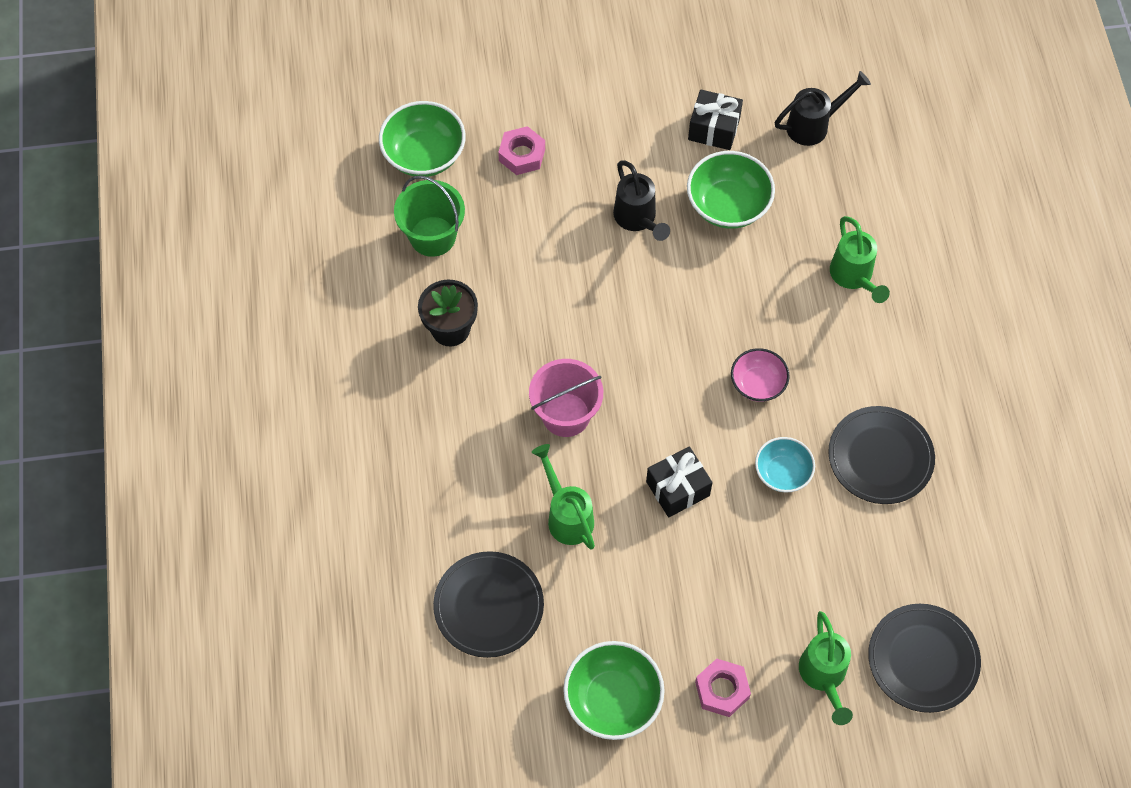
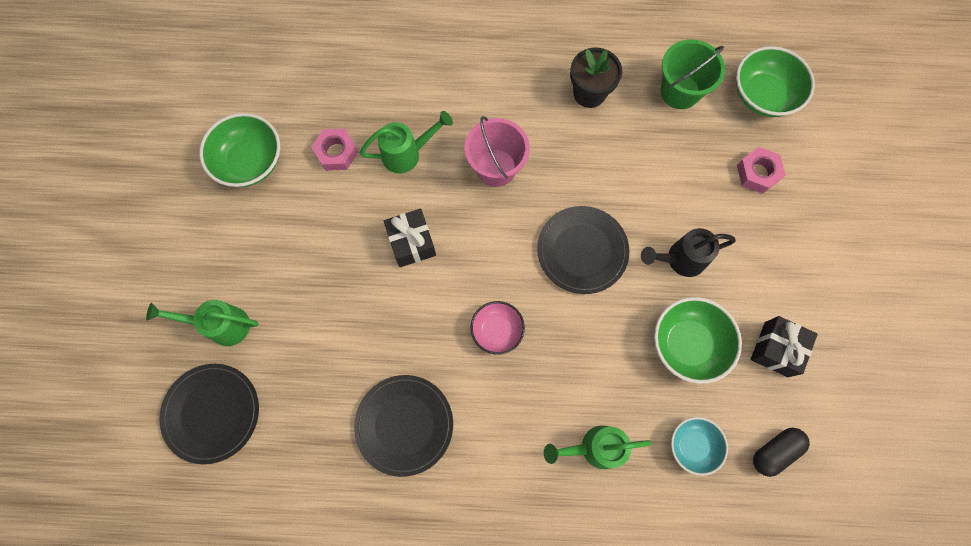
camera: 100 degrees right, 10 degrees up
(488, 606) = (346, 88): black plate -> black plate (582, 251)
(722, 690) = (234, 243): pink nut -> pink nut (336, 152)
(782, 472) = (408, 333): turquoise bowl -> turquoise bowl (693, 446)
(814, 125) = (775, 451): black watering can -> black capsule

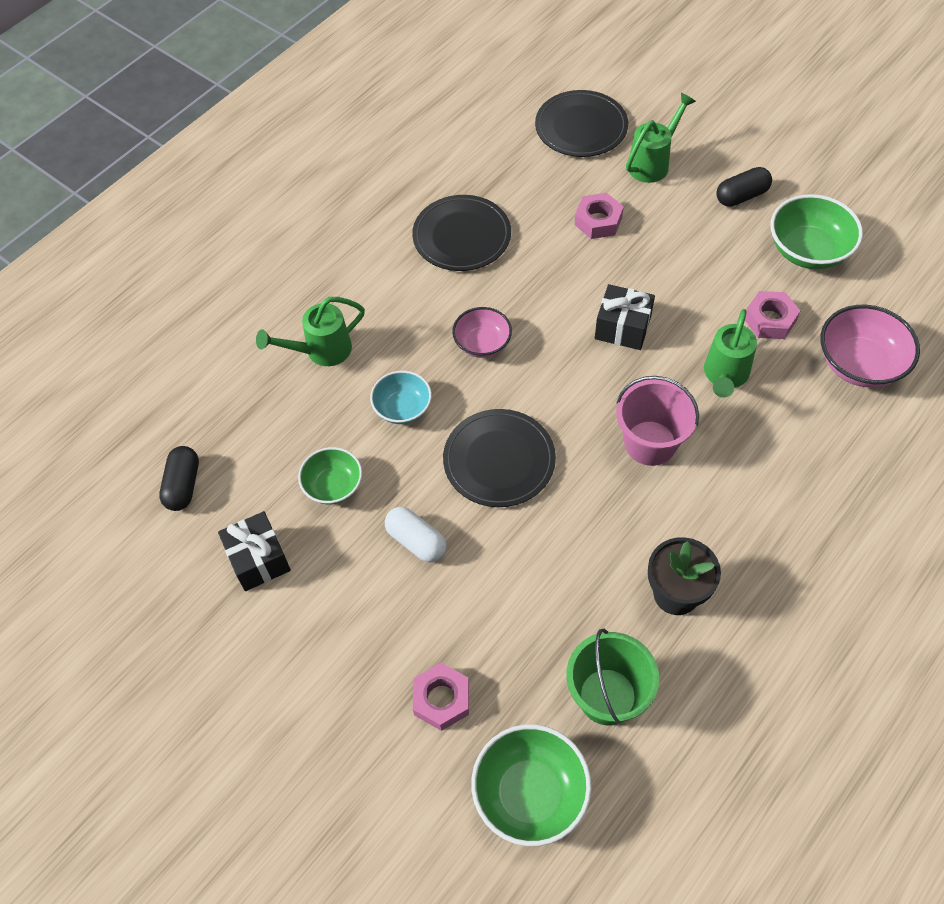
camera: 130 degrees right, 15 degrees down
(220, 236) = (741, 196): none -> black capsule
(316, 327) = (598, 221): none -> pink nut
(338, 81) = (859, 364): none -> pink bowl
(594, 447) = (320, 351): green watering can -> green watering can turned 150 degrees counterclockwise
(679, 259) = (416, 541): black watering can -> white capsule
(688, 344) = (333, 486): green bowl -> green bowl, size x0.64
(693, 446) = (251, 425): turquoise bowl -> turquoise bowl (402, 408)

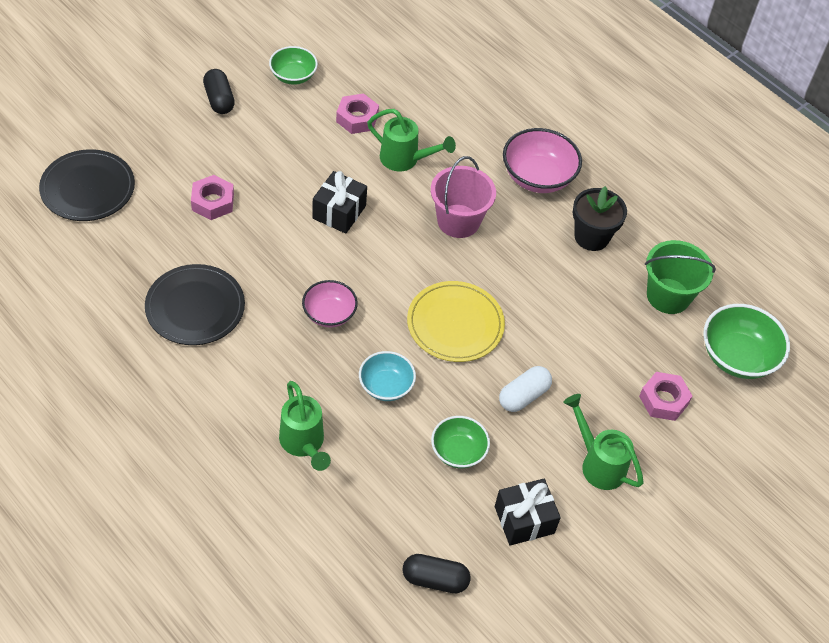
camera: 90 degrees left, 5 degrees down
(499, 460) = (455, 324): black plate -> yellow plate
(653, 162) = (156, 147): green watering can -> green watering can (598, 463)
(808, 250) = (293, 76): green bowl -> green bowl, size x0.64
(859, 364) = (412, 80): pink bowl -> pink bowl (538, 177)

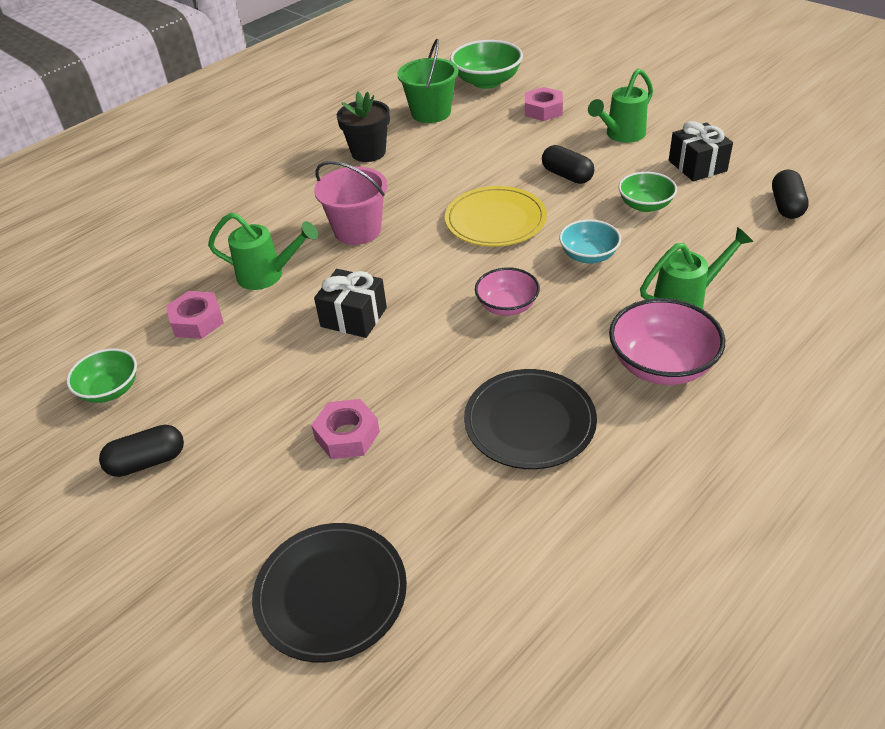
camera: 85 degrees left, 10 degrees down
(405, 160) = (268, 275): green watering can -> green watering can turned 75 degrees clockwise
(523, 396) = (567, 175): white capsule -> black capsule
(538, 177) = (292, 187): pink bowl -> pink bowl (661, 365)

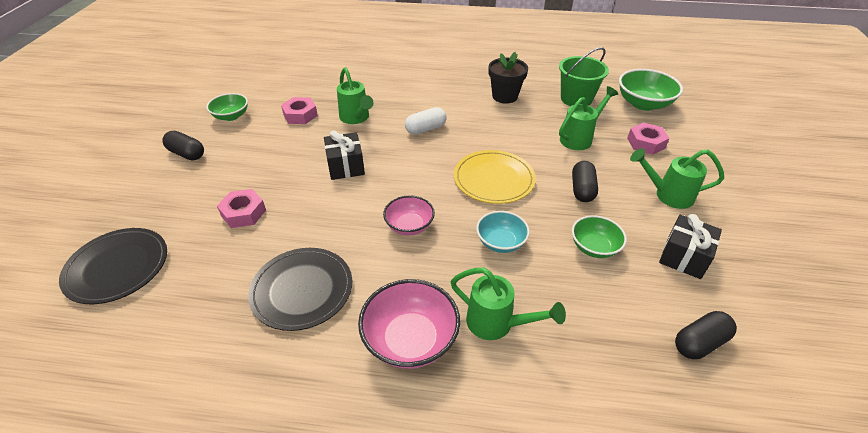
camera: 50 degrees right, 0 degrees up
(357, 230) = (425, 129): pink bucket -> white capsule
(493, 141) = (580, 138): none -> green watering can

